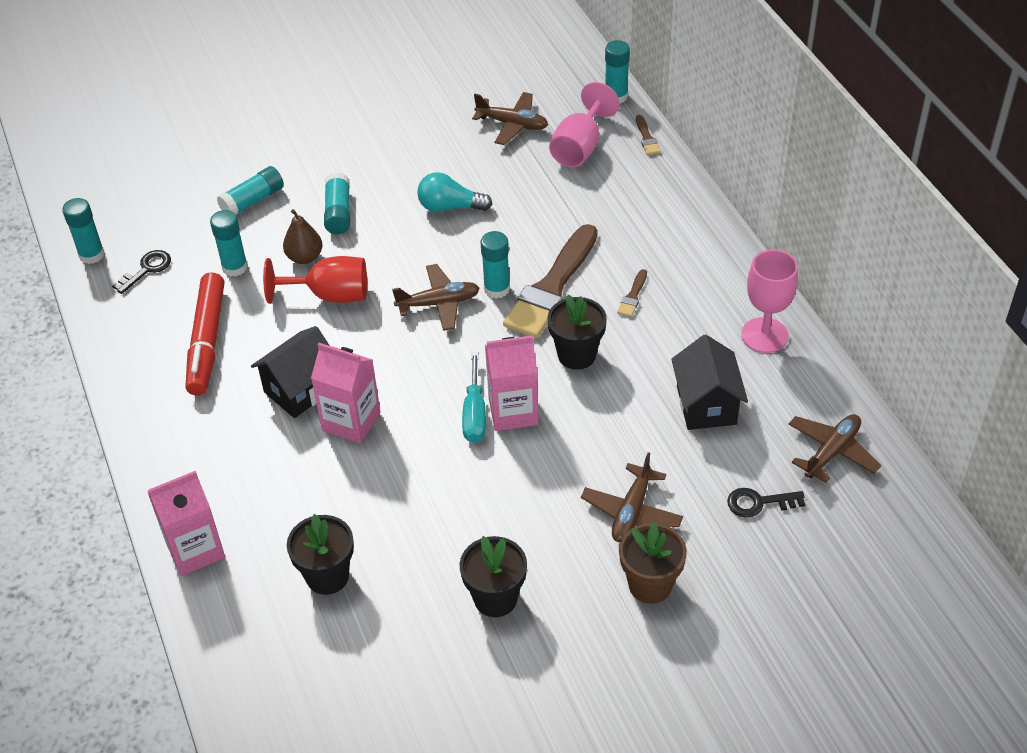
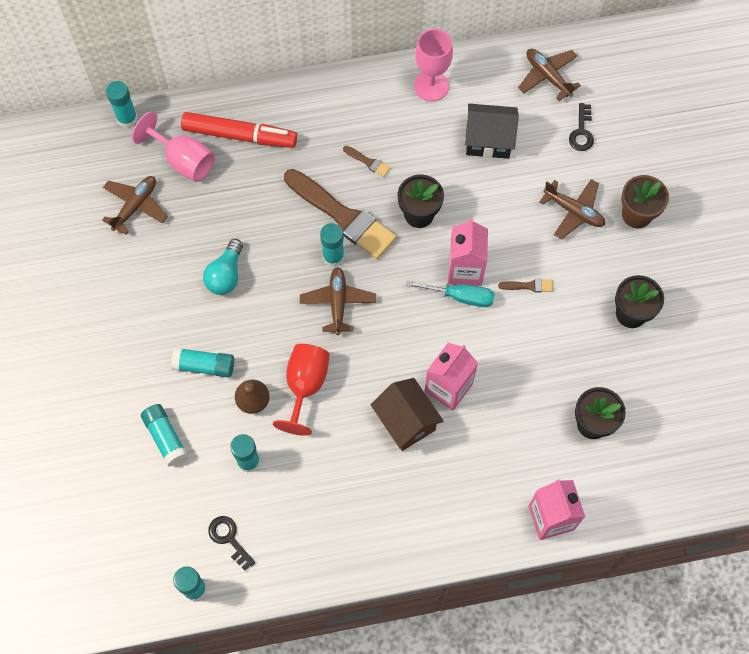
camera: 80 degrees left, 20 degrees up
(207, 341) = (332, 492): red marker -> red marker (239, 135)
(301, 389) = (406, 421): black house -> brown house
(646, 138) = (189, 108): brown brush -> brown brush (529, 286)

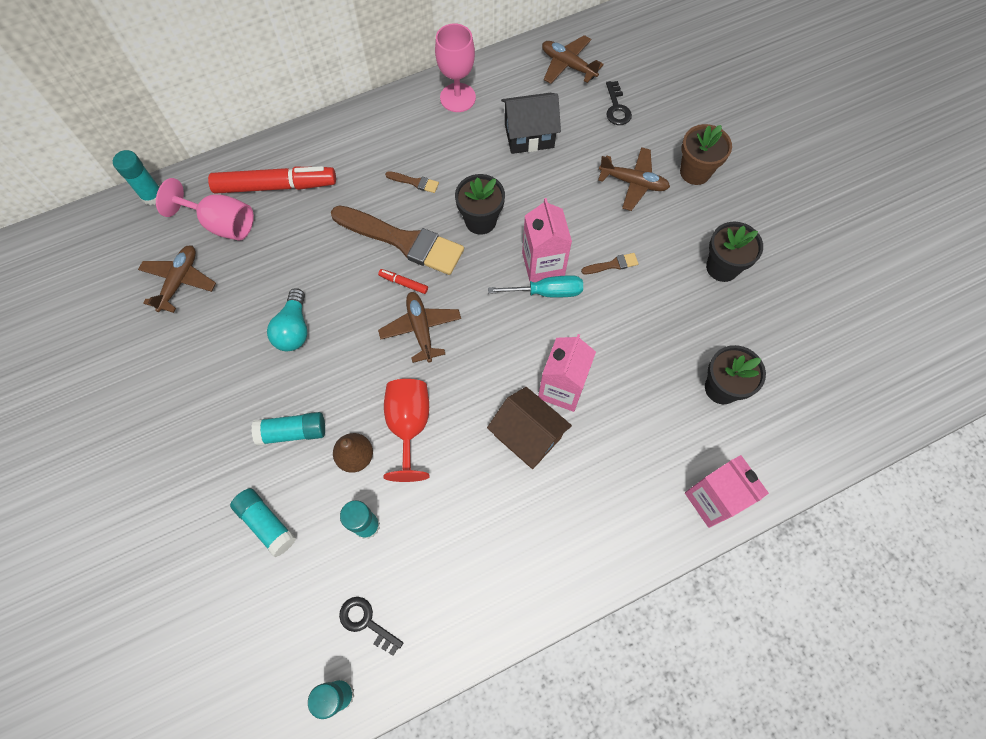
camera: 15 degrees left, 0 degrees up
(333, 257) = (403, 283): turquoise glue stick -> red marker

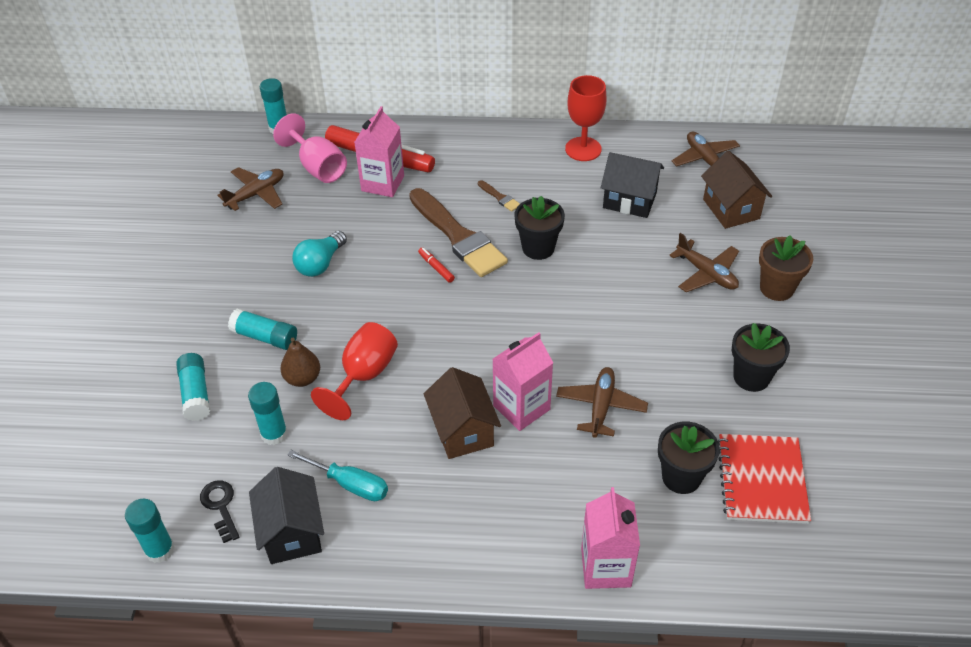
camera: 30 degrees right, 20 degrees down
(421, 329) = (426, 308): brown plane -> brown plane (601, 406)
(445, 611) = (292, 532): none -> black house
(457, 98) = (583, 149): pink goblet -> red goblet
(543, 264) = (573, 303): pink carton -> pink carton (382, 183)
(547, 292) = (561, 326): turquoise screwdriver -> turquoise screwdriver (350, 484)
(612, 264) = (640, 330): brown brush -> none
(616, 108) = (731, 209): black key -> brown house
(780, 359) = (761, 480): none -> red notebook

